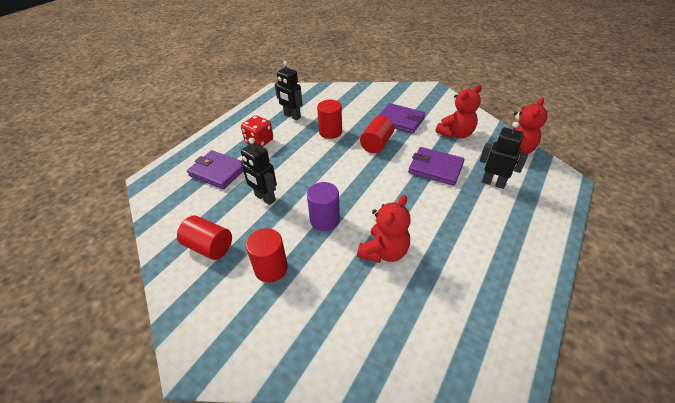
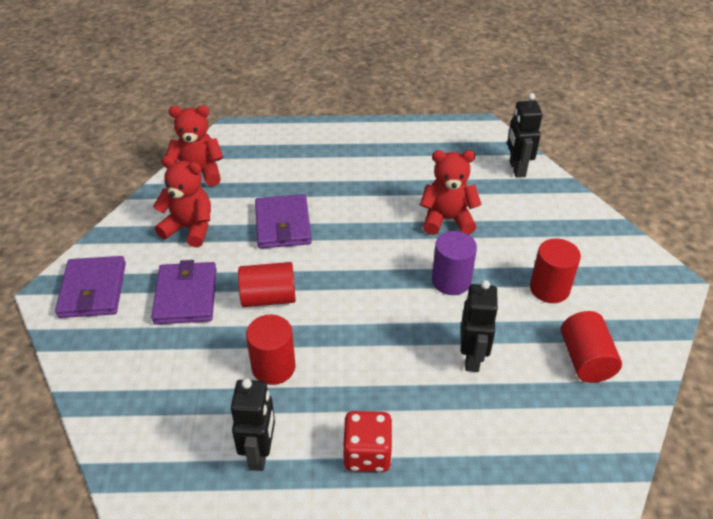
camera: 125 degrees left, 0 degrees up
(218, 172) = (479, 456): purple wallet -> purple wallet (93, 290)
(493, 183) = (276, 176): black robot -> black robot (517, 169)

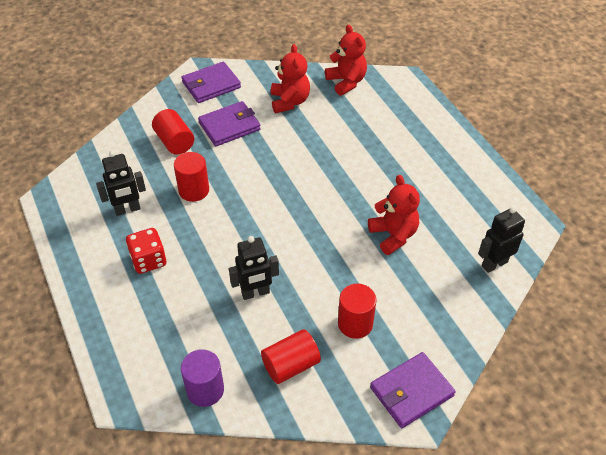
camera: 65 degrees right, 5 degrees up
(268, 298) = (250, 165): red cylinder -> red cylinder (174, 142)
(283, 224) = (324, 145): purple wallet -> purple wallet (411, 391)
(451, 281) = (325, 258): purple cylinder -> purple cylinder (205, 390)

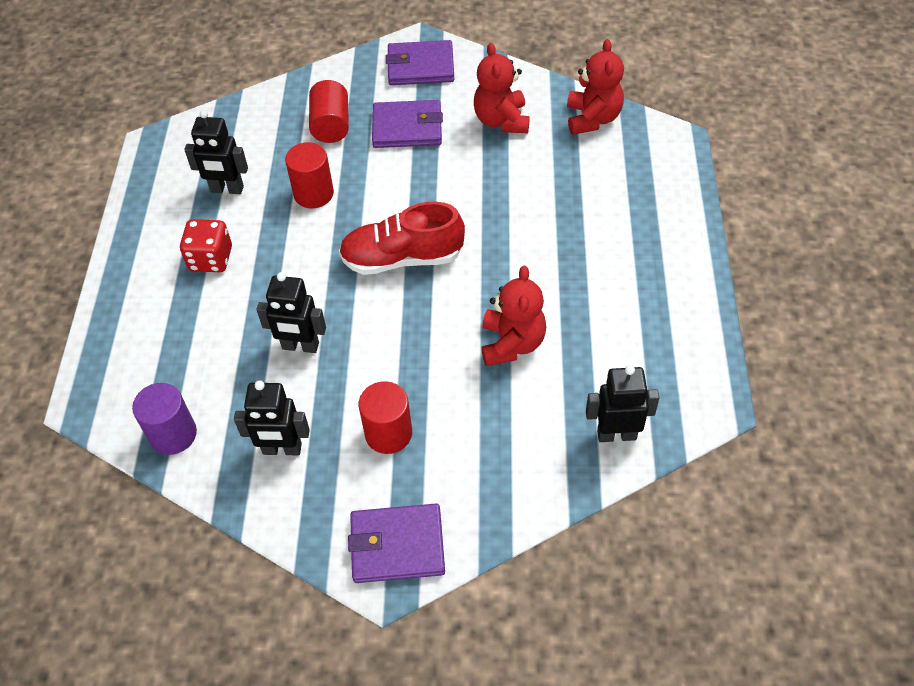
camera: 30 degrees right, 5 degrees up
(285, 210) = (402, 258): none -> red shoe
(289, 101) = (501, 121): red teddy bear -> red teddy bear turned 150 degrees clockwise
(291, 365) = (282, 449): red cylinder -> black robot

